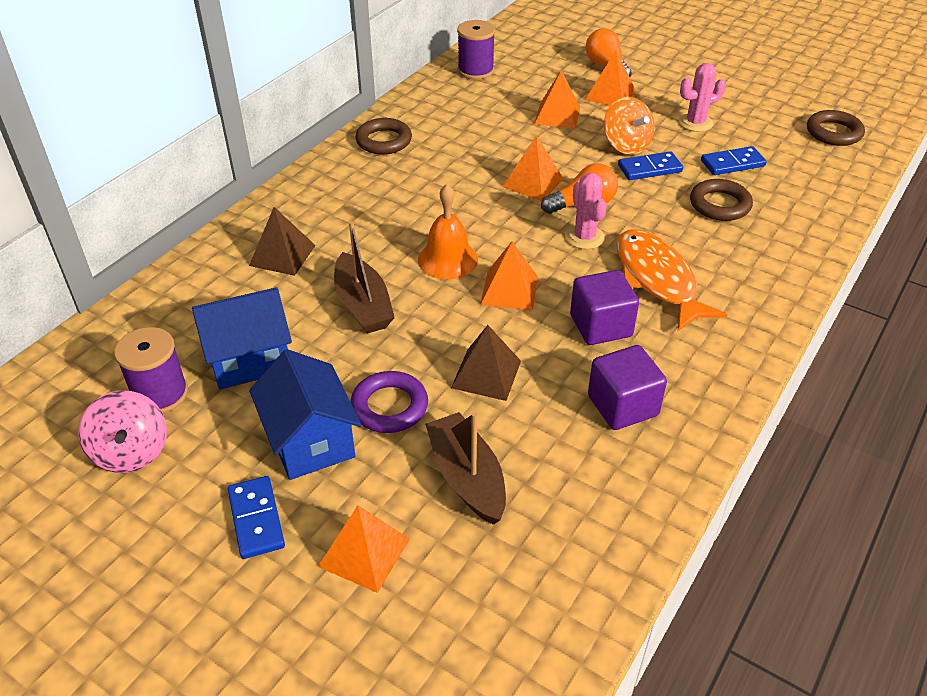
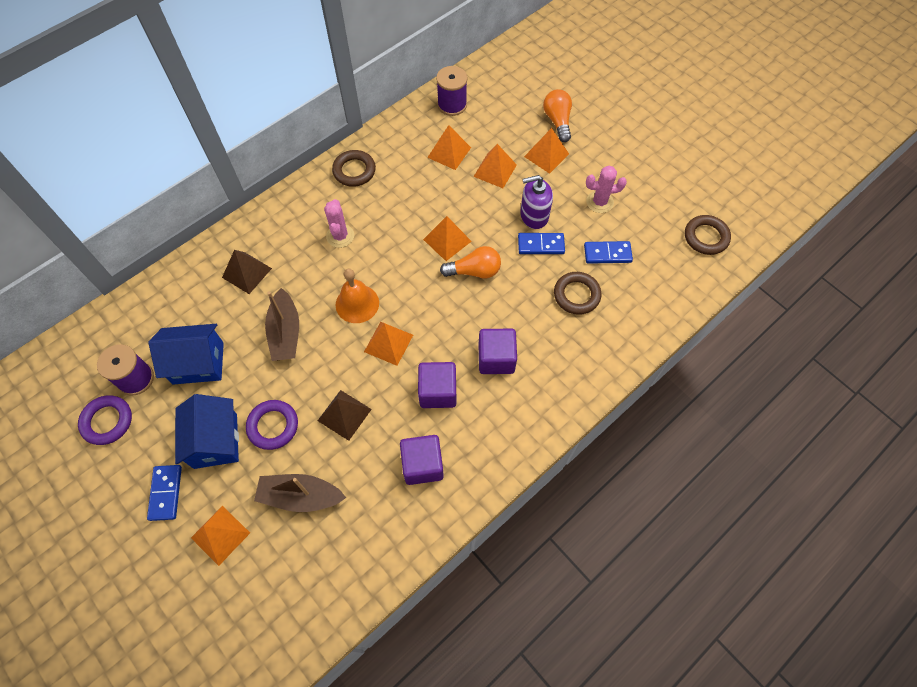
camera: 15 degrees right, 20 degrees up
(131, 452) = (107, 421): pink spinning top -> purple ring
(467, 478) = (301, 496): brown boat -> brown boat turned 75 degrees counterclockwise
(493, 109) = (449, 152): none -> orange pyramid
(584, 237) = (462, 305): pink cactus -> pink cactus (340, 236)
(626, 145) = (534, 215): orange spinning top -> purple soap dispenser
(657, 280) = (496, 358): orange fish -> purple cube

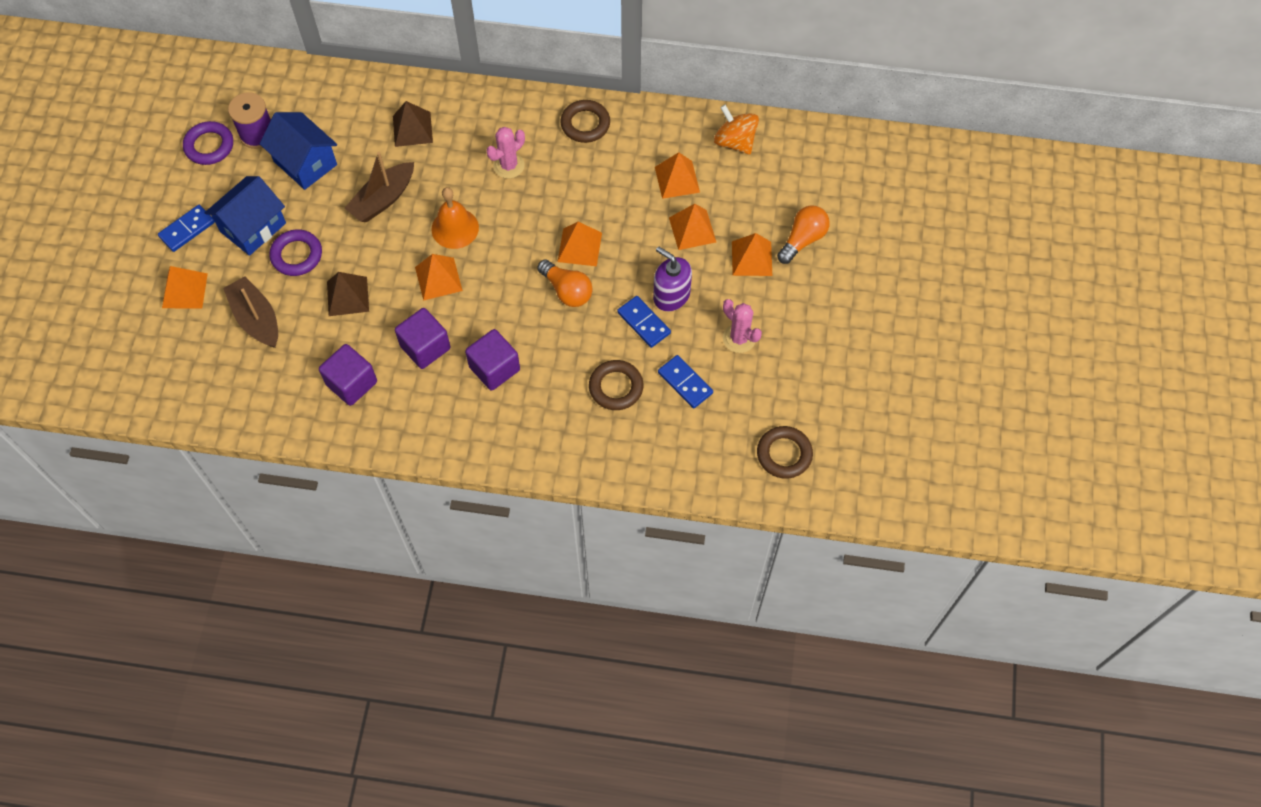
camera: 50 degrees right, 0 degrees up
(452, 105) = (735, 142): purple spool -> orange spinning top

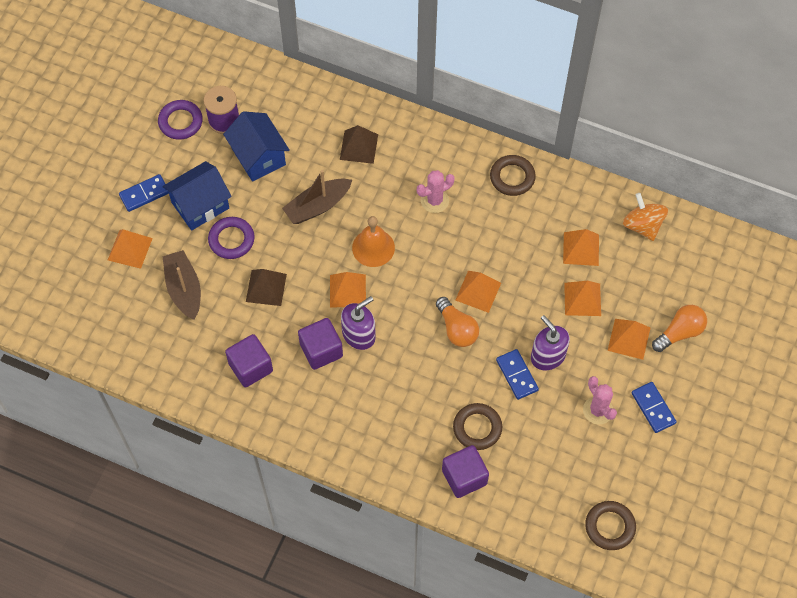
camera: 15 degrees right, 0 degrees up
(462, 321) = (359, 334): none -> purple soap dispenser
(494, 368) = (376, 384): purple cube -> purple cube (464, 477)
(685, 383) = (539, 439): blue domino -> blue domino (653, 408)

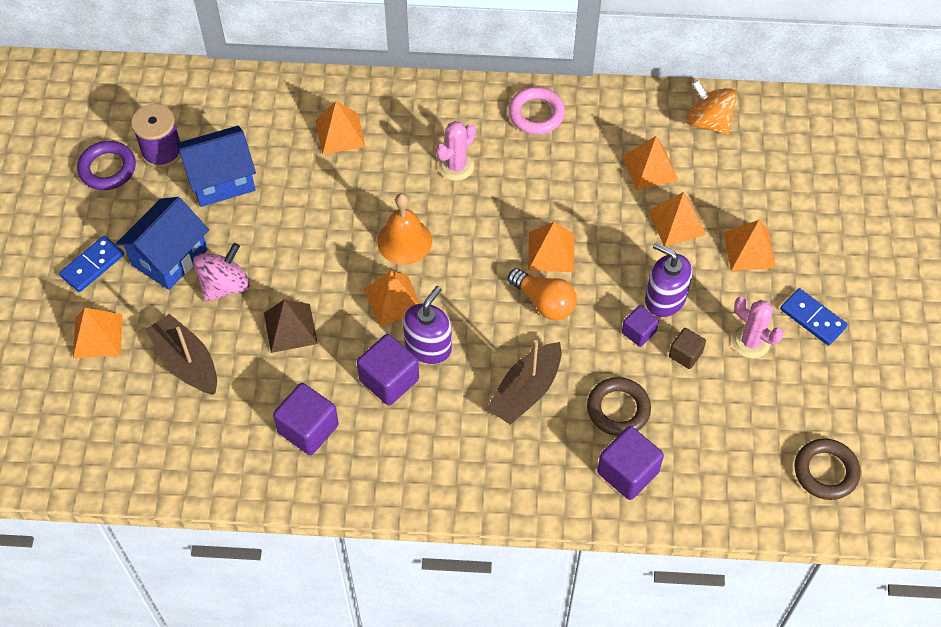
camera: 20 degrees left, 5 degrees down
(231, 240) = (224, 285): purple ring -> pink spinning top
(258, 156) = (221, 180): blue house -> blue house turned 60 degrees counterclockwise
(317, 206) = (317, 214): brown boat -> brown boat (526, 391)
(359, 147) = (340, 133): brown pyramid -> orange pyramid
(512, 177) = (536, 114): brown ring -> pink ring
(517, 375) = (638, 332): blue domino -> purple cube
(544, 403) = (685, 354): none -> brown cube
(679, 332) = (803, 225): orange light bulb -> none

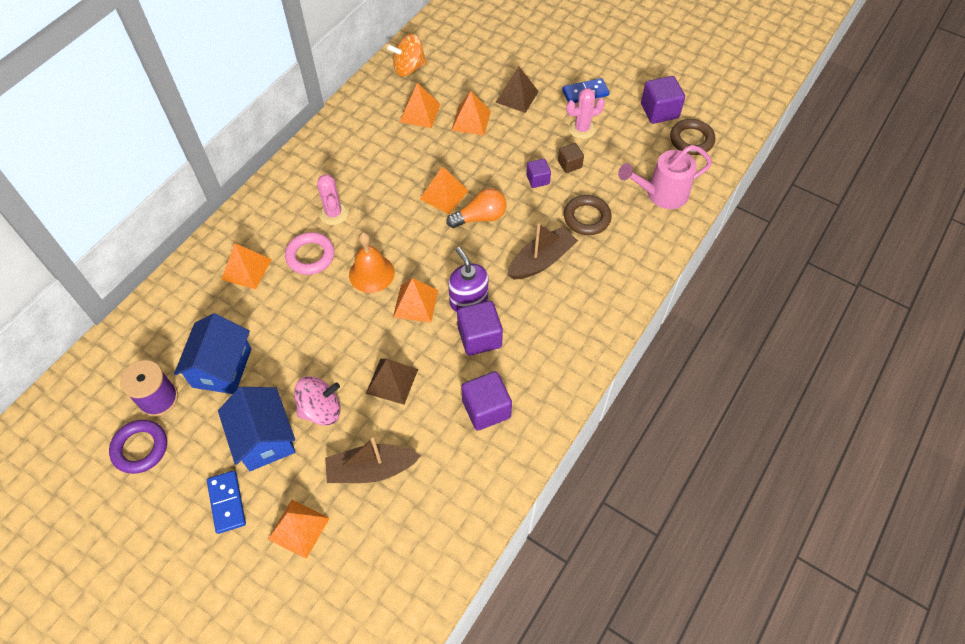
camera: 60 degrees left, 0 degrees up
(224, 285) = (321, 409): pink spinning top -> pink spinning top turned 90 degrees clockwise
(526, 391) = (541, 260): brown boat -> brown boat turned 105 degrees counterclockwise
(536, 114) = (329, 149): pink ring -> pink ring (310, 256)
(627, 472) = (635, 235): purple cube -> purple cube (659, 111)
(665, 299) = (522, 154): purple soap dispenser -> none
(711, 473) = (661, 194): none -> pink watering can
(749, 250) = (517, 96): orange pyramid -> brown pyramid

